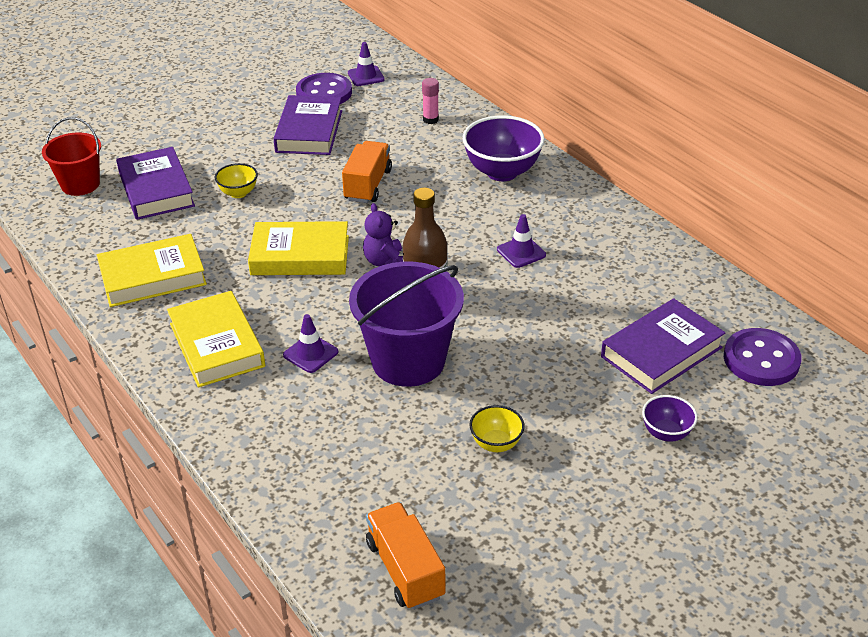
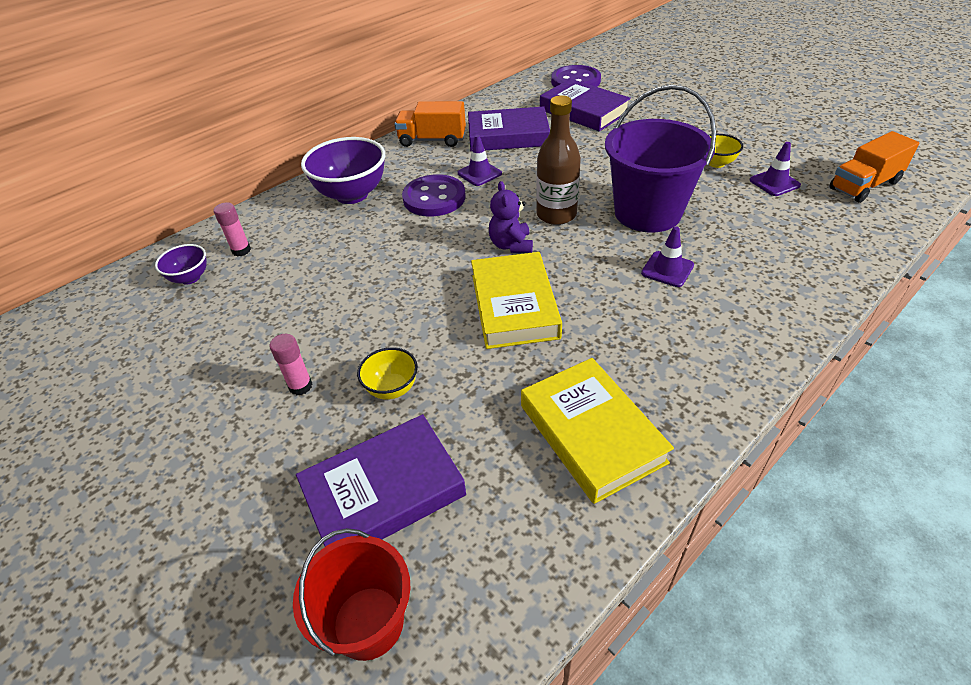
camera: 95 degrees left, 5 degrees up
(216, 345) = (688, 339): yellow book -> none
(260, 156) = (300, 386): none -> pink glue stick
(309, 131) = (245, 348): purple book -> purple book (508, 136)
(324, 93) = (144, 352): purple button -> purple button (434, 198)
(366, 76) = (114, 318): purple traffic cone -> purple traffic cone (774, 183)
(368, 185) = (374, 277): orange truck -> orange truck (432, 140)
(385, 262) = (511, 245): purple teddy bear -> purple teddy bear turned 105 degrees clockwise
(666, 433) = (663, 106): purple bowl -> purple bowl (190, 278)

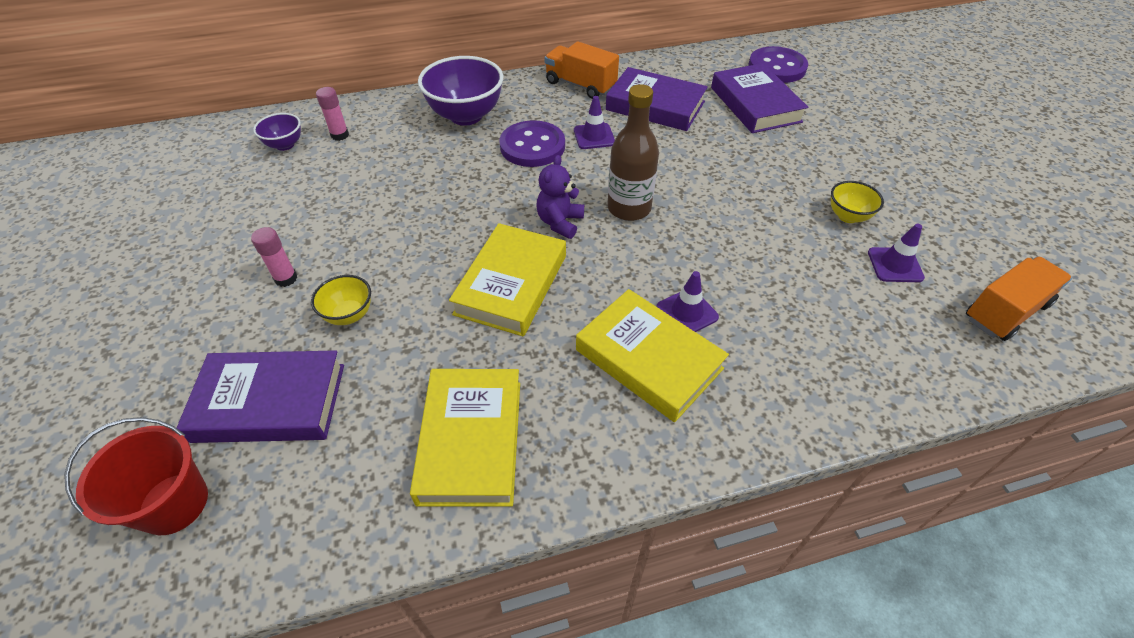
camera: 25 degrees right, 5 degrees up
(647, 213) = (721, 243): purple bucket -> none
(670, 313) = (648, 359): none -> yellow book
(864, 185) = (1005, 311): orange truck -> orange truck turned 150 degrees clockwise

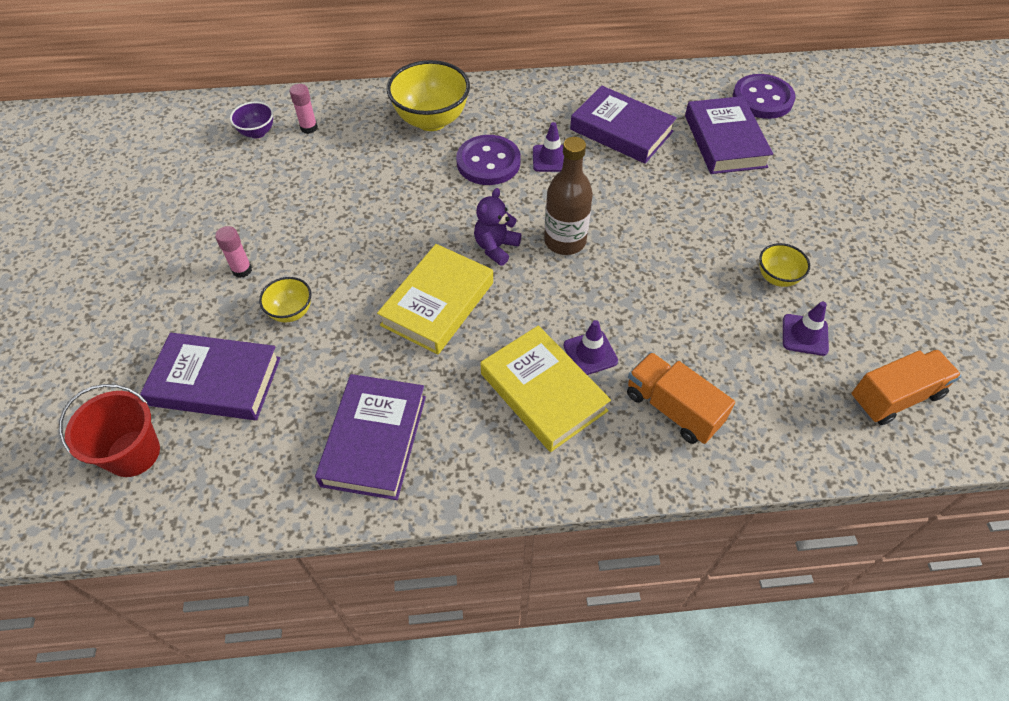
camera: 10 degrees right, 5 degrees up
(466, 116) = (431, 120): purple bowl -> yellow bowl
(471, 440) = (374, 440): yellow book -> purple book
(580, 85) = (552, 98): orange truck -> orange truck (672, 409)

